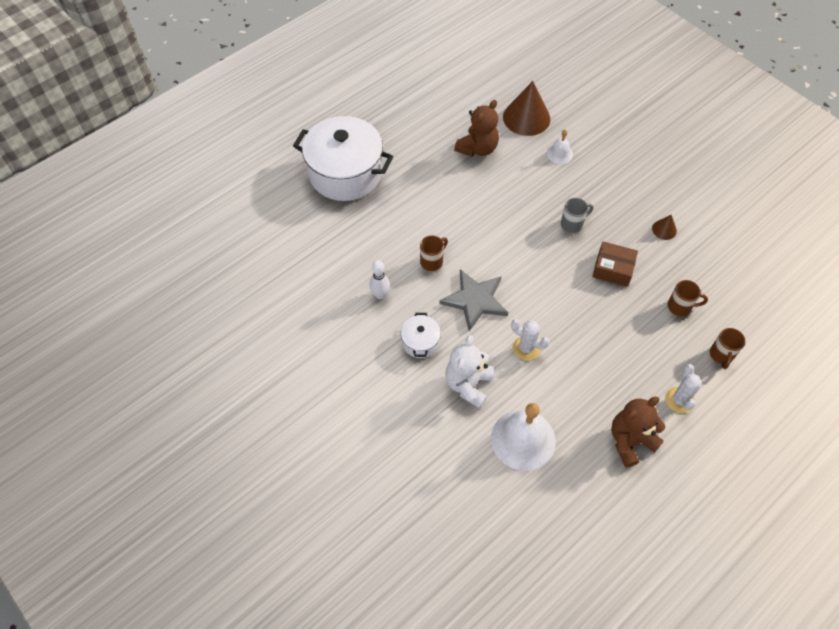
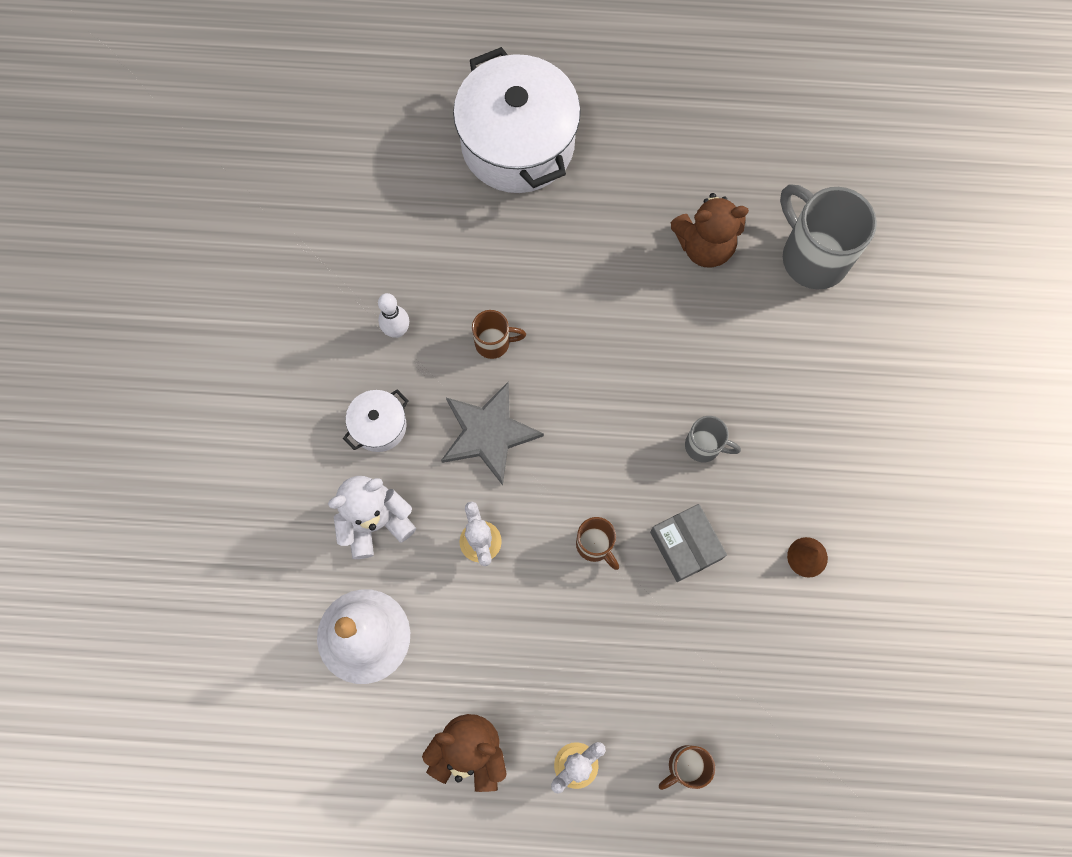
camera: 45 degrees right, 15 degrees up
(526, 118) = (812, 257): brown cone -> grey mug
(559, 154) = (797, 342): white bell -> none
(613, 269) = (686, 545): brown box -> grey box
(680, 306) = (709, 665): brown mug -> brown mug (595, 545)

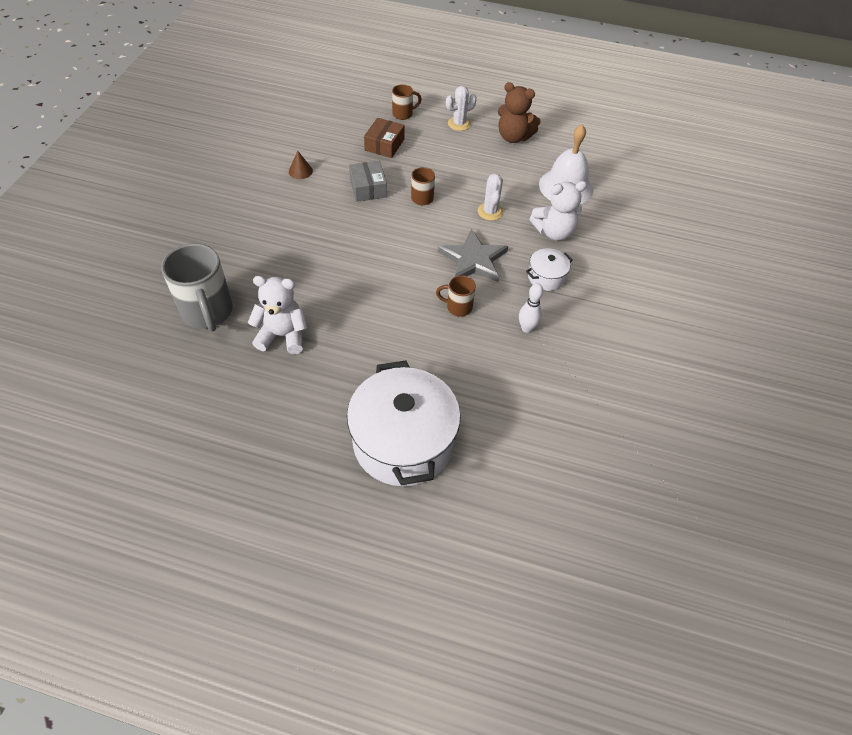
camera: 170 degrees left, 20 degrees down
(693, 664) = (384, 145): none -> brown box
(704, 246) = (283, 335): brown teddy bear -> white teddy bear
(704, 446) = (336, 227): grey mug -> none

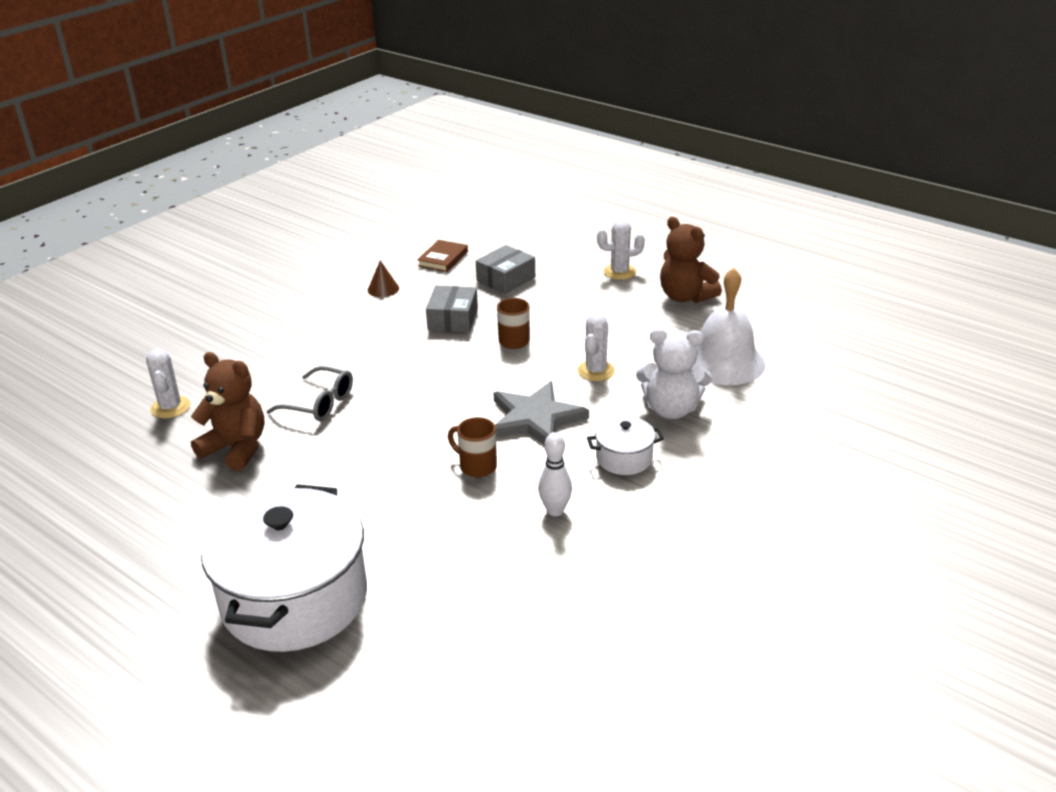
camera: 25 degrees right, 20 degrees down
(208, 312) = (170, 407): grey mug -> white cactus
(283, 335) = (236, 448): white teddy bear -> brown teddy bear
(318, 282) = (320, 403): none -> grey glasses
(328, 134) = (443, 259): none -> brown book
(384, 145) = (506, 279): brown box -> grey box
(403, 114) = (553, 252): brown mug -> none

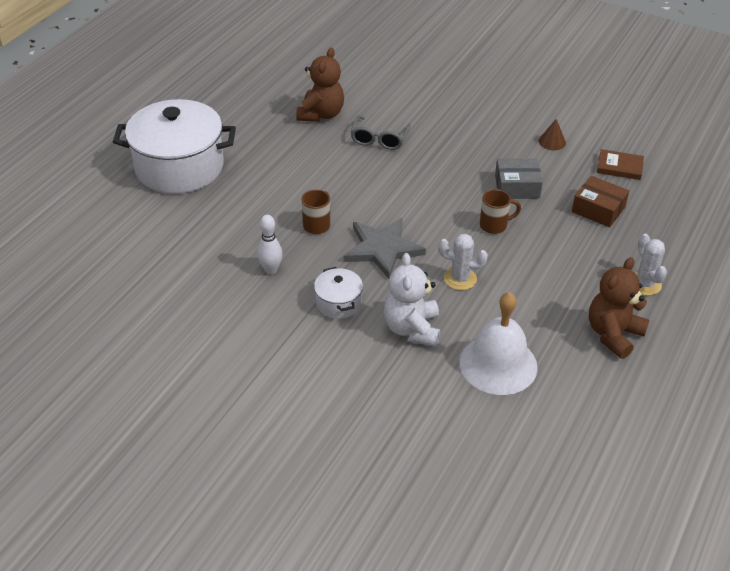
camera: 80 degrees right, 10 degrees up
(170, 407) = (361, 78): white cactus -> none
(506, 279) = (598, 209): grey box -> brown box

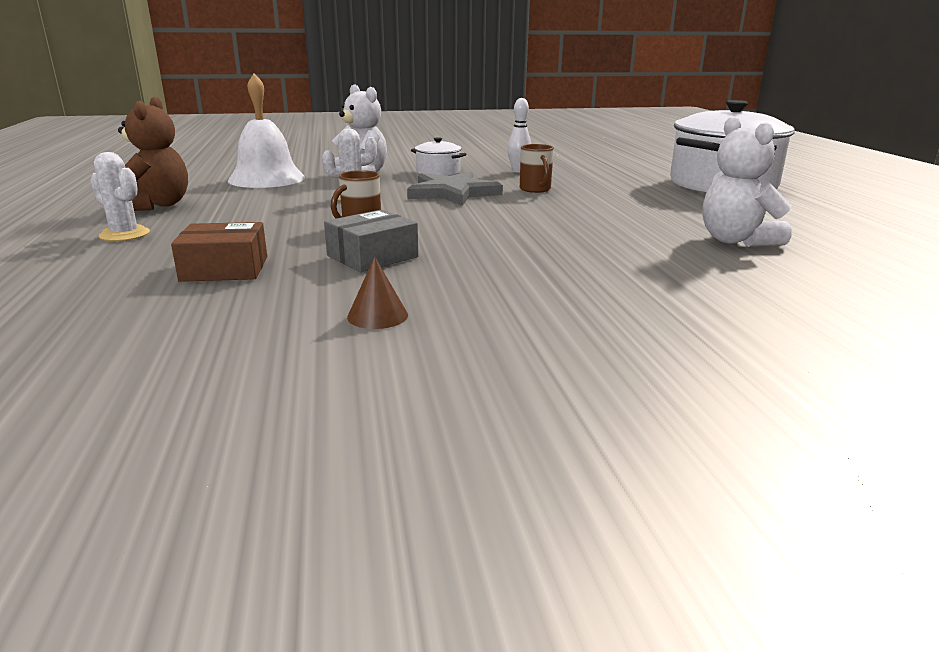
camera: 140 degrees right, 20 degrees down
(321, 114) = (736, 241): brown teddy bear -> white teddy bear
(379, 139) = (620, 243): grey glasses -> none
(619, 167) = (211, 322): brown book -> none

